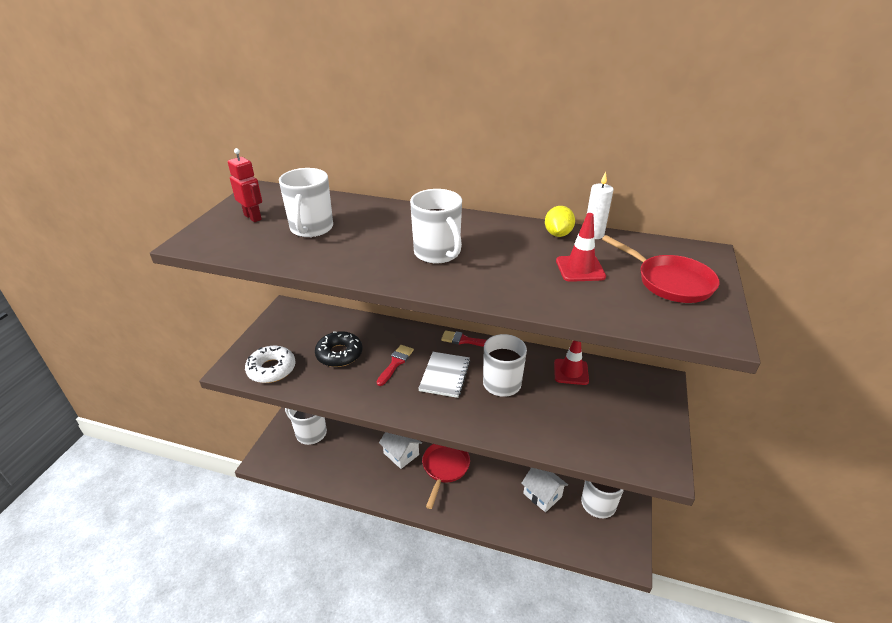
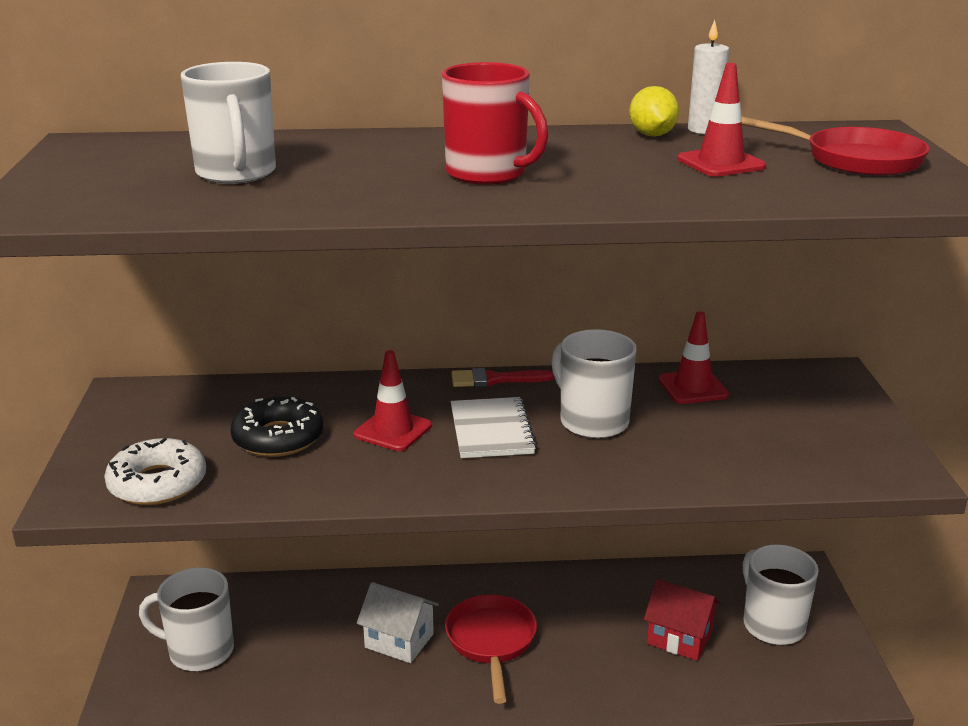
camera: 20 degrees left, 10 degrees down
(253, 217) = (107, 173): red robot -> none
(395, 363) = (393, 430): red brush -> red traffic cone
(437, 253) = (488, 174): white mug -> red mug
(542, 495) = (679, 638): white house -> red house

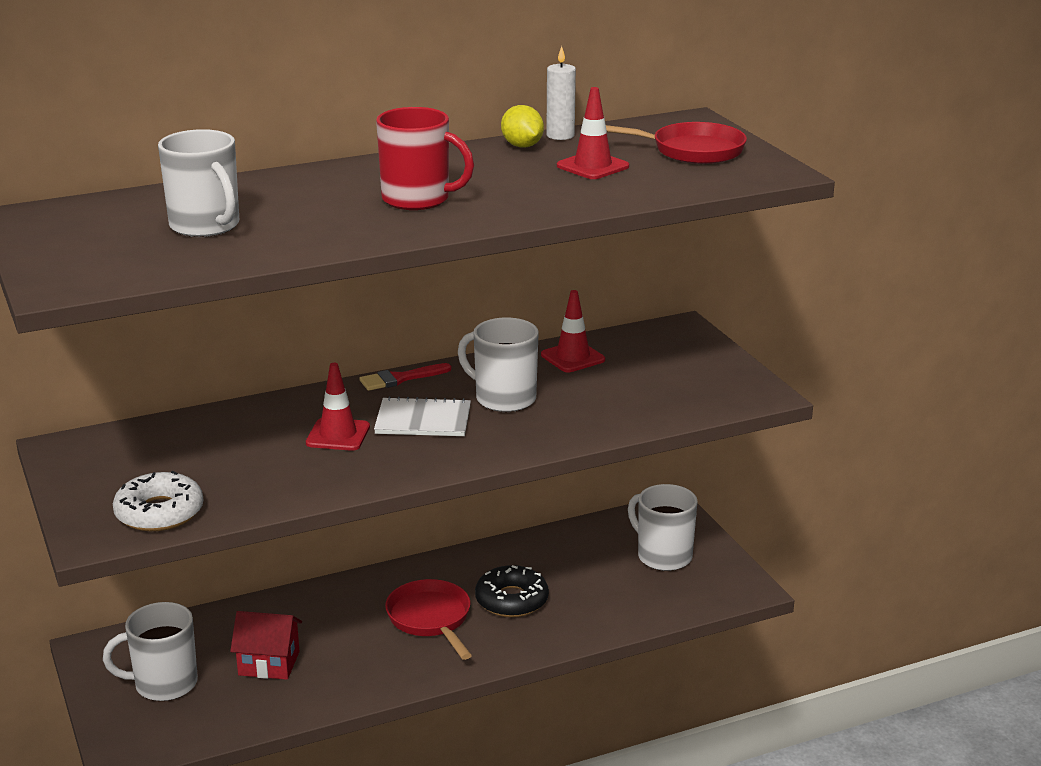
camera: 20 degrees left, 0 degrees up
(278, 438) = (239, 458): black donut -> black donut (511, 600)
(399, 640) = (347, 636): white house -> none
(491, 430) = (423, 420): white notebook -> white notebook turned 60 degrees counterclockwise
(679, 638) = (590, 582): red house -> red house (269, 663)

